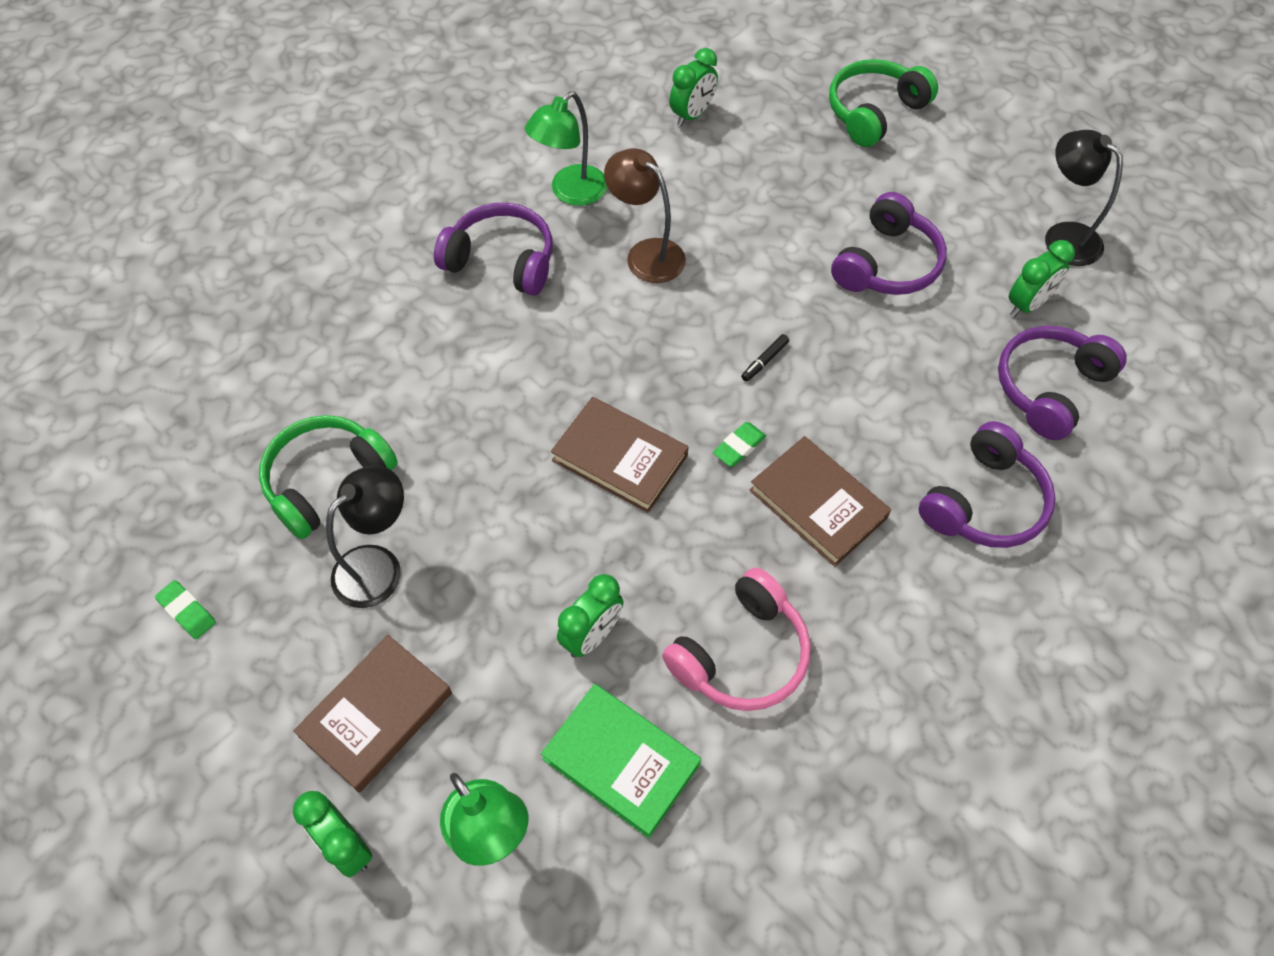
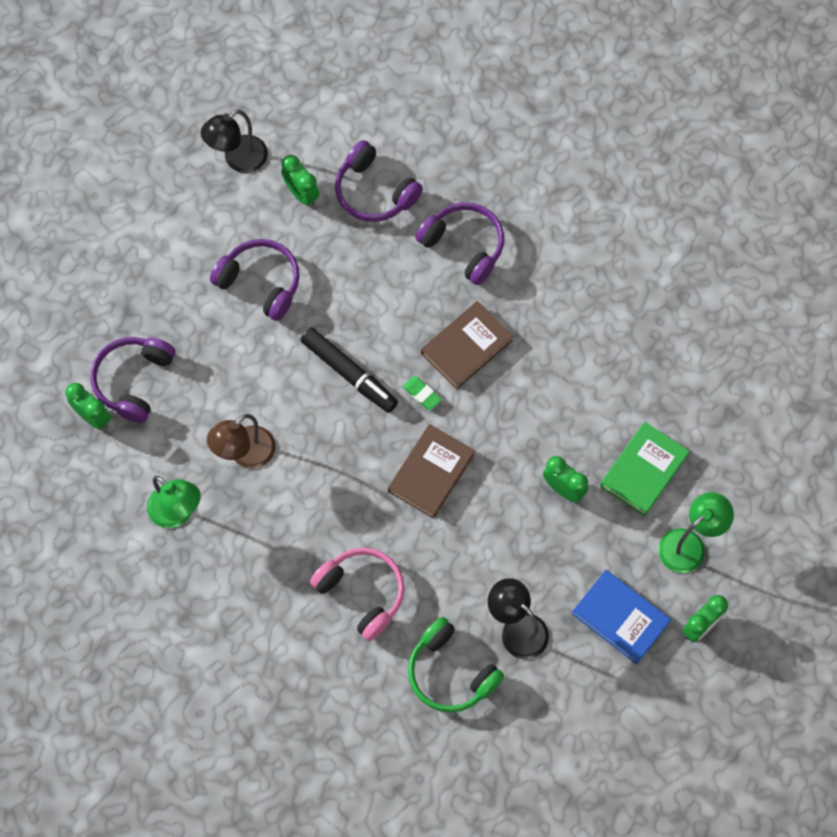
camera: 90 degrees left, 10 degrees up
(187, 611) = (553, 752): green eraser -> none
(376, 714) = (620, 618): brown book -> blue book
(502, 260) = (248, 563): purple headphones -> purple headphones (133, 381)
(741, 654) = (573, 399): pink headphones -> pink headphones (362, 593)
(764, 361) = (349, 374): black marker -> black marker, size x2.46
(874, 112) = (98, 275): green headphones -> none

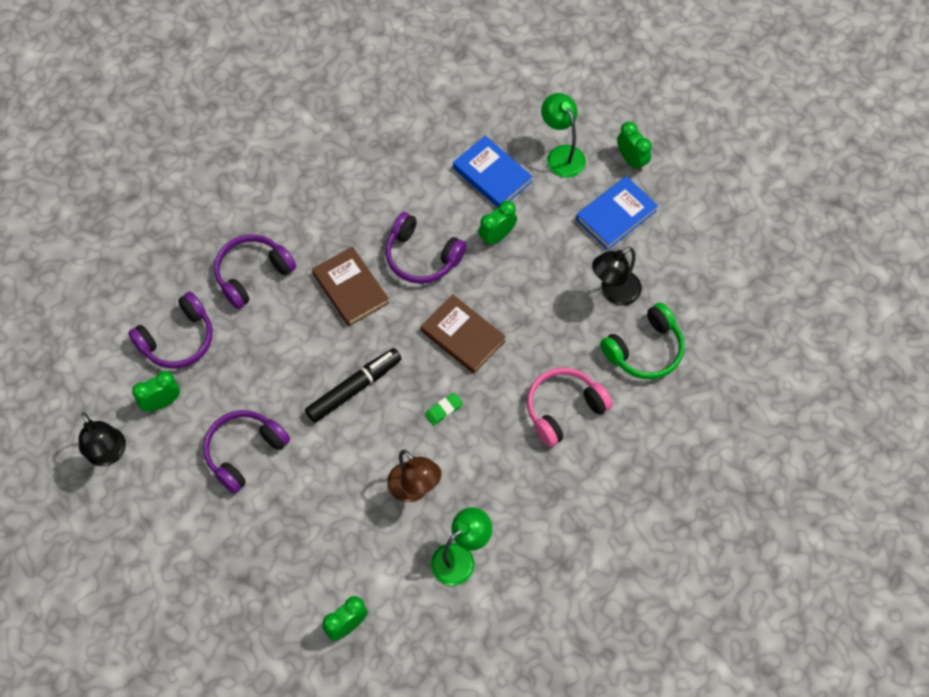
camera: 80 degrees left, 5 degrees down
(133, 381) = (318, 582): purple headphones -> purple headphones (421, 257)
(422, 394) = (387, 331): green eraser -> green eraser (443, 410)
(643, 470) = (492, 175): green book -> blue book

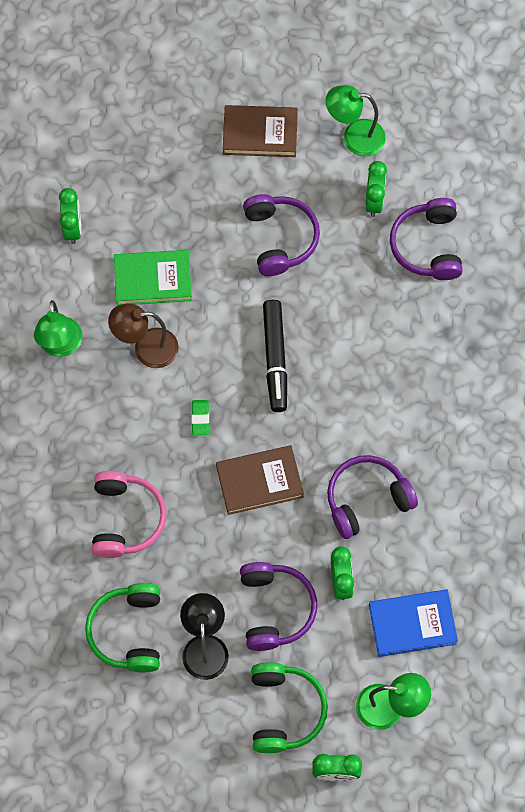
camera: 125 degrees right, 5 degrees up
(109, 454) = (354, 137): black lamp -> green lamp
(252, 274) = (452, 343): purple headphones -> purple headphones (275, 608)
(350, 288) = (377, 417): brown book -> brown book (260, 133)
(350, 526) = (153, 280): none -> green book
(616, 215) = (285, 710): blue book -> green headphones

